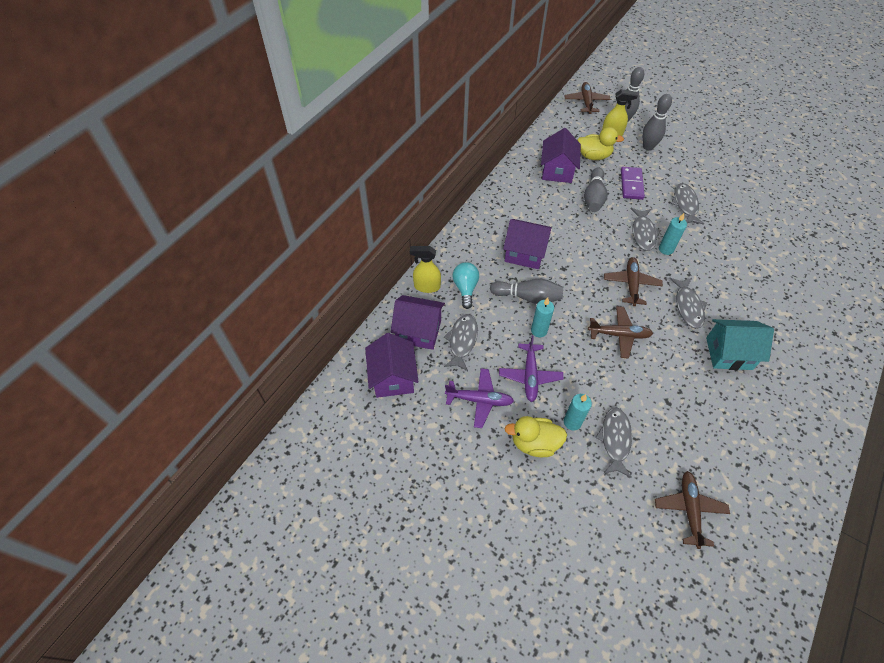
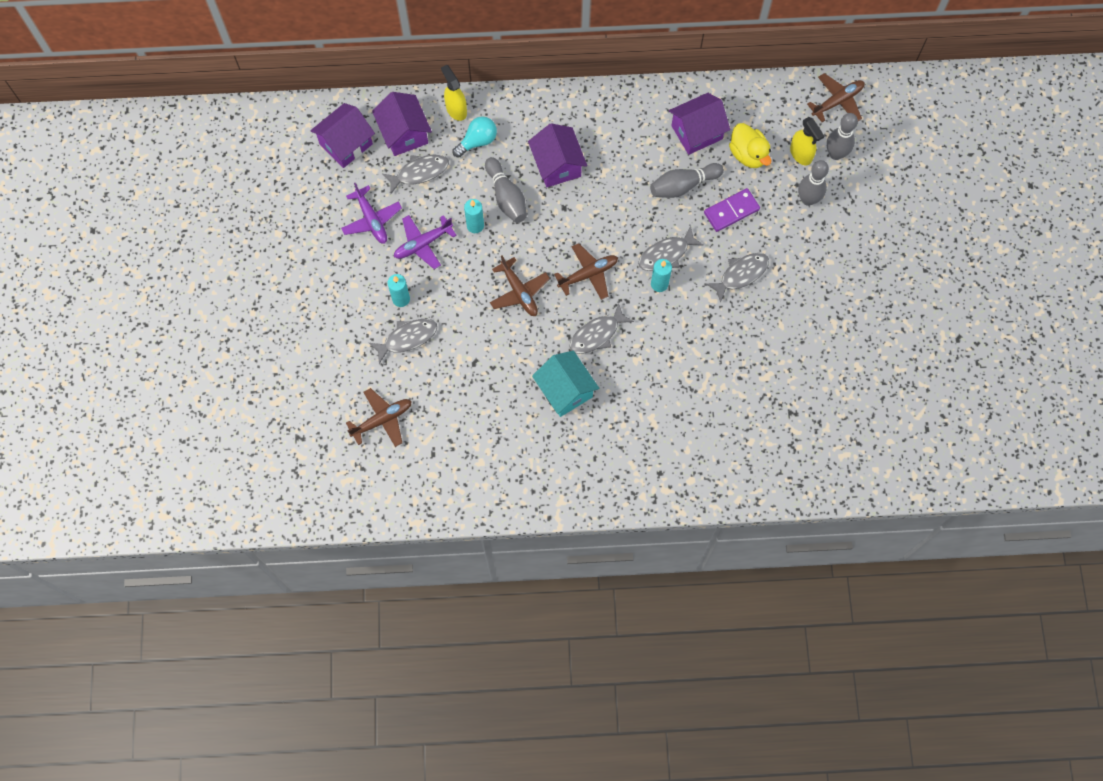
camera: 55 degrees right, 15 degrees up
(534, 443) = (361, 281): yellow duck -> none

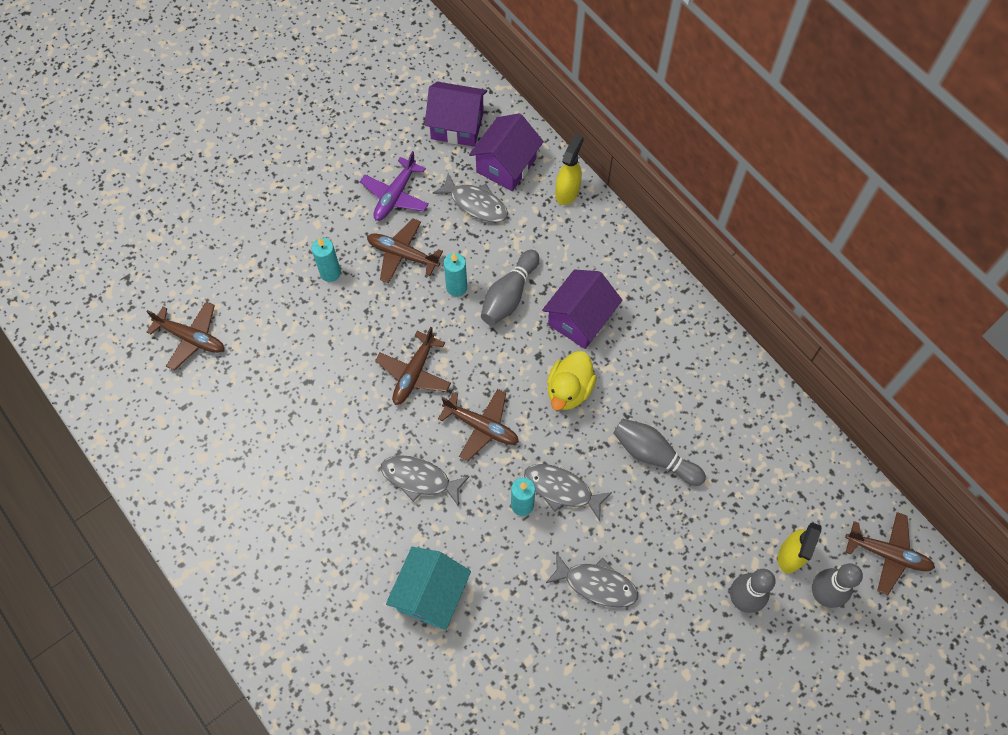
camera: 55 degrees right, 5 degrees down
(407, 338) = (292, 305): grey fish -> none
(423, 244) = (402, 254): purple plane -> brown plane
(477, 141) = (548, 231): turquoise light bulb -> none
(565, 390) = (335, 488): turquoise house -> turquoise house (431, 594)
(696, 132) = (726, 429): purple house -> none
(731, 211) = (663, 525): purple domino -> none
(748, 154) = (744, 499): yellow duck -> yellow duck (569, 390)

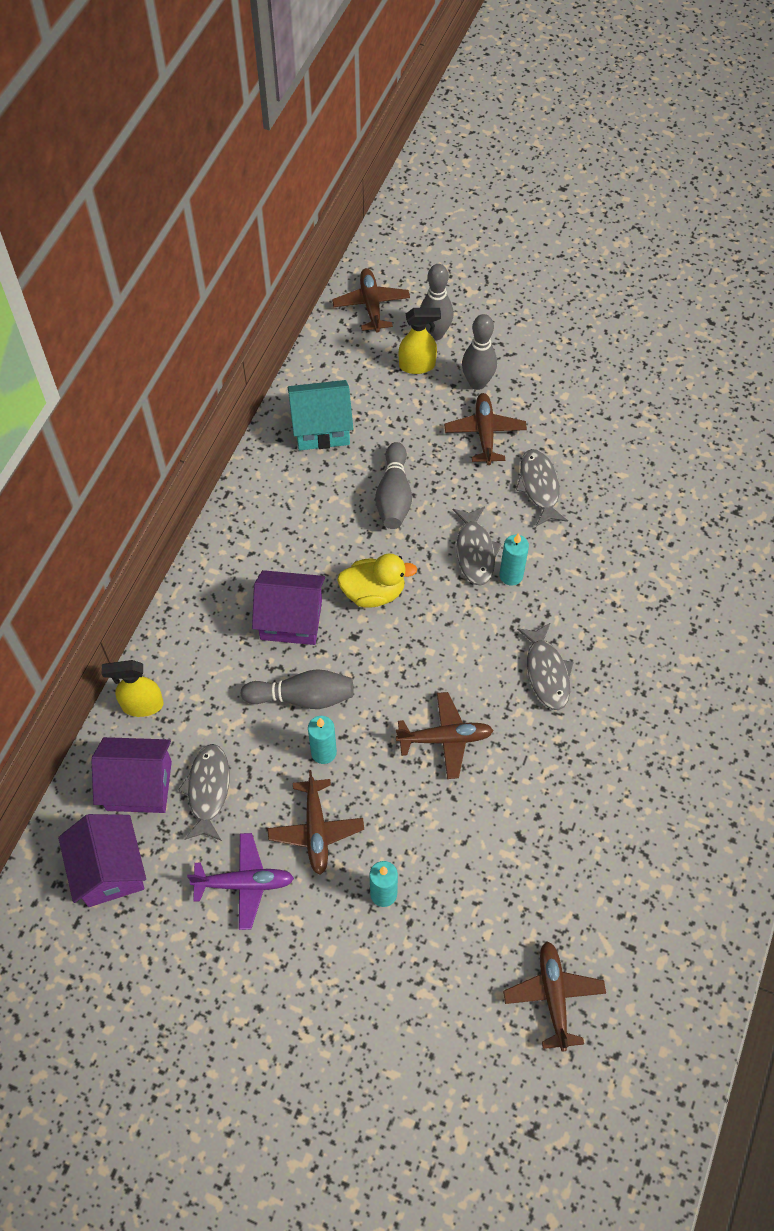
camera: 120 degrees left, 5 degrees down
(431, 594) = (641, 605): turquoise house -> turquoise house (321, 428)
(481, 426) = (459, 647): brown plane -> brown plane (484, 433)

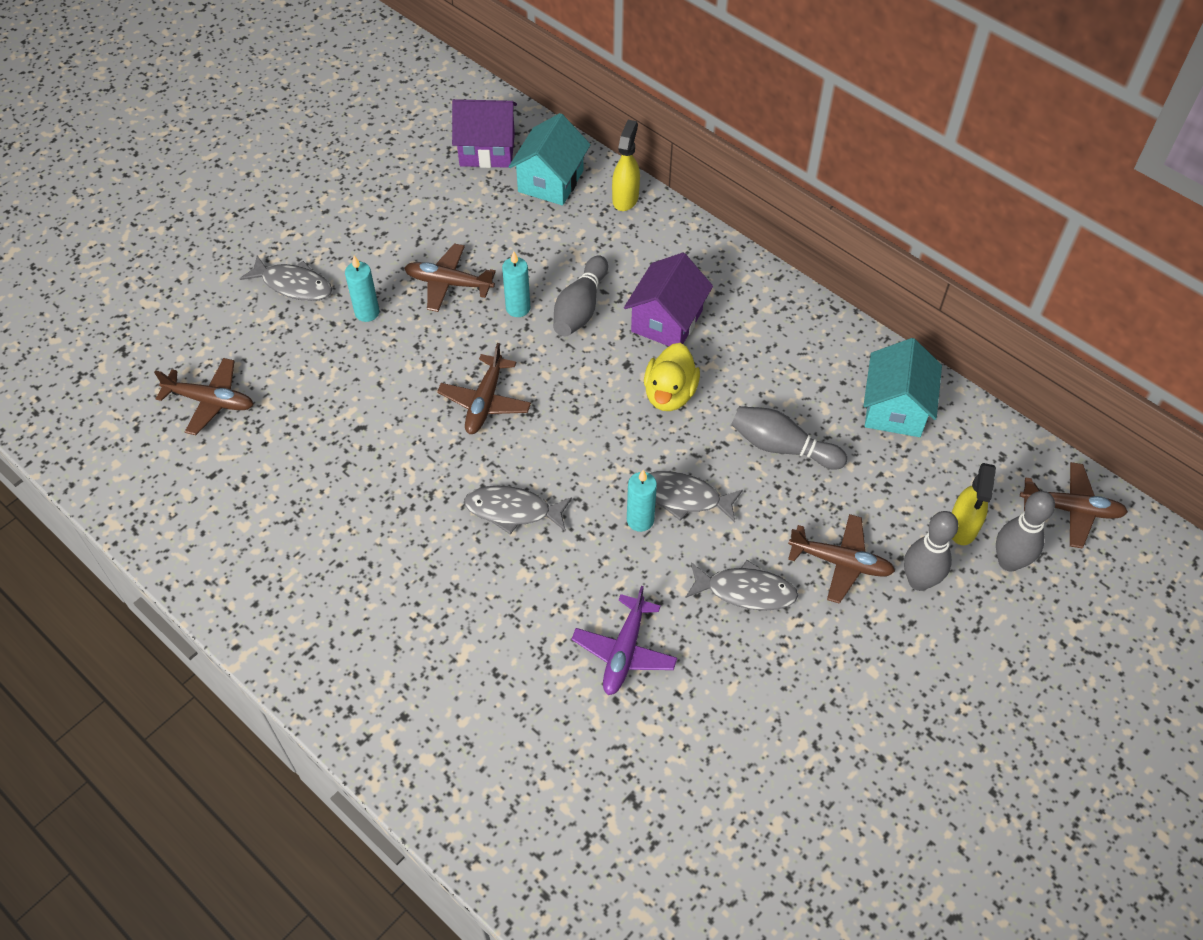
camera: 110 degrees right, 5 degrees down
(139, 785) = (550, 181): purple house -> turquoise house
(208, 790) = (523, 223): grey fish -> grey fish (293, 285)
(244, 883) = (429, 226): purple plane -> purple plane (624, 652)

